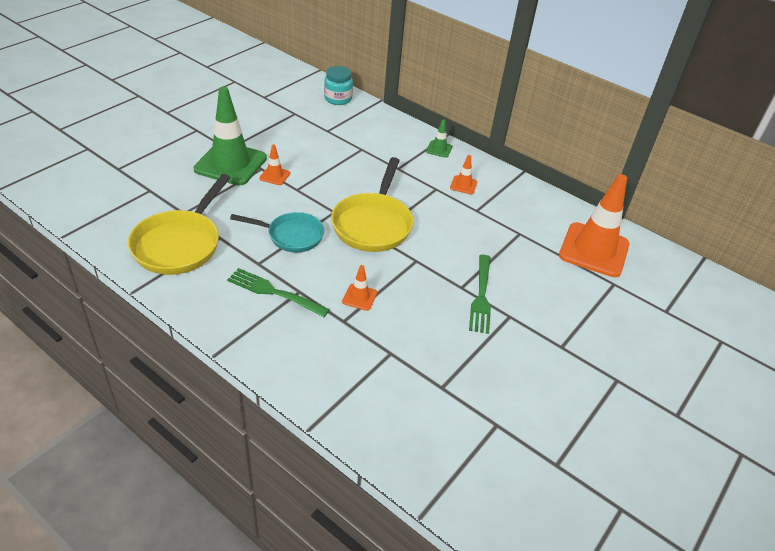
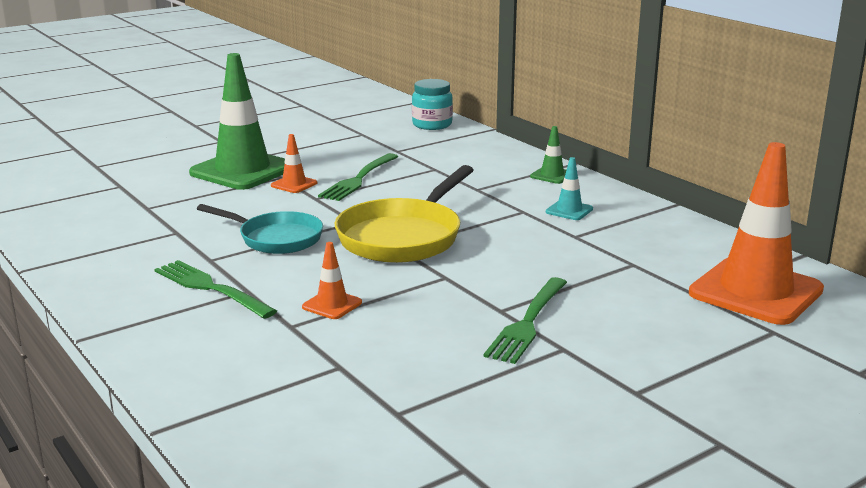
camera: 20 degrees right, 20 degrees down
(180, 244) = (119, 234): yellow pan -> none
(316, 165) = (359, 179): none -> green fork
(463, 185) = (569, 210): orange traffic cone -> turquoise traffic cone

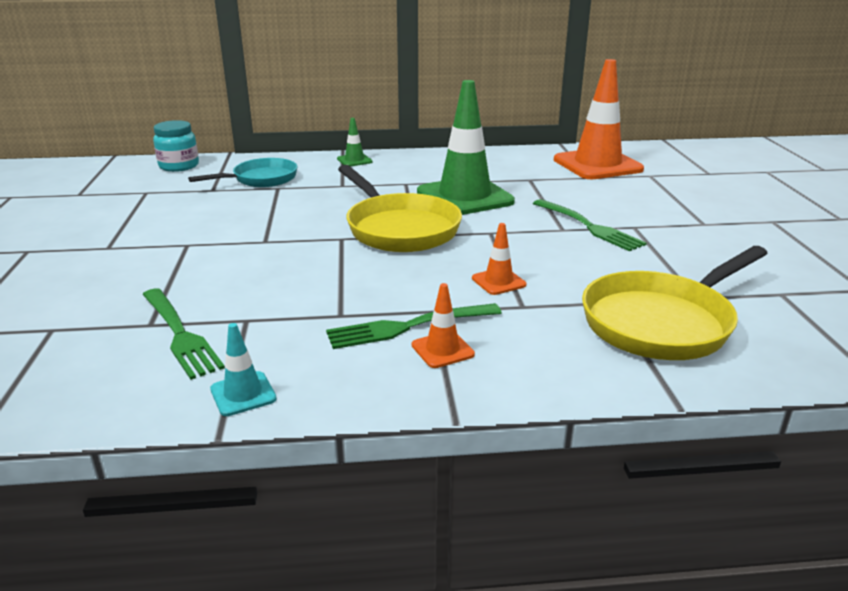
camera: 60 degrees left, 5 degrees up
(242, 171) = (136, 257): green traffic cone -> green traffic cone (464, 197)
(276, 238) = (333, 276): turquoise pan -> turquoise pan (261, 179)
(294, 184) = (216, 243): orange traffic cone -> orange traffic cone (442, 350)
(317, 400) = (662, 322): none -> yellow pan
(359, 179) = (251, 216): green fork -> green fork (180, 334)
(569, 210) = (423, 172): turquoise traffic cone -> turquoise traffic cone (243, 394)

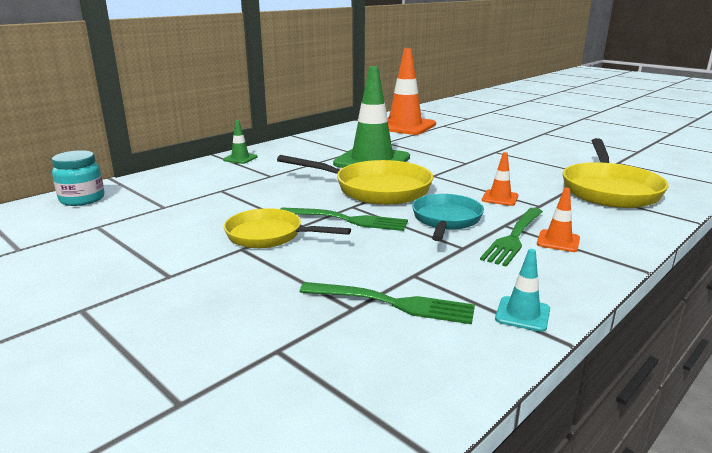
camera: 40 degrees left, 5 degrees down
(225, 241) = (269, 235): none -> yellow pan
(261, 179) = (192, 188): turquoise pan -> turquoise pan (446, 220)
(589, 226) = (475, 157): green fork -> green fork (347, 220)

